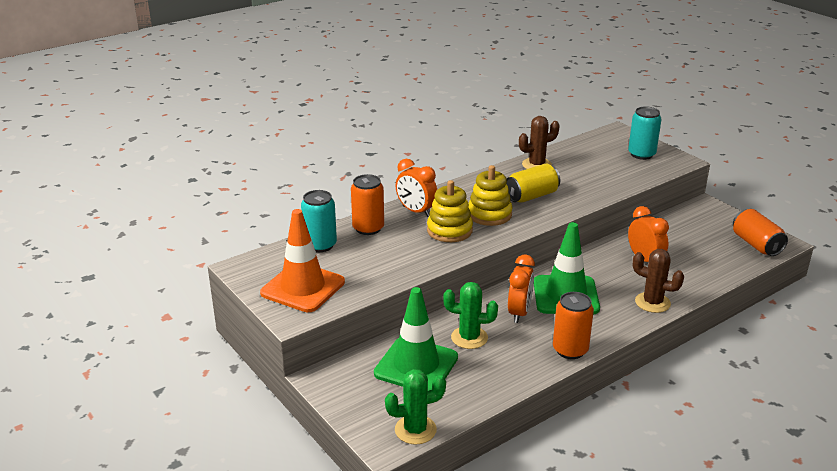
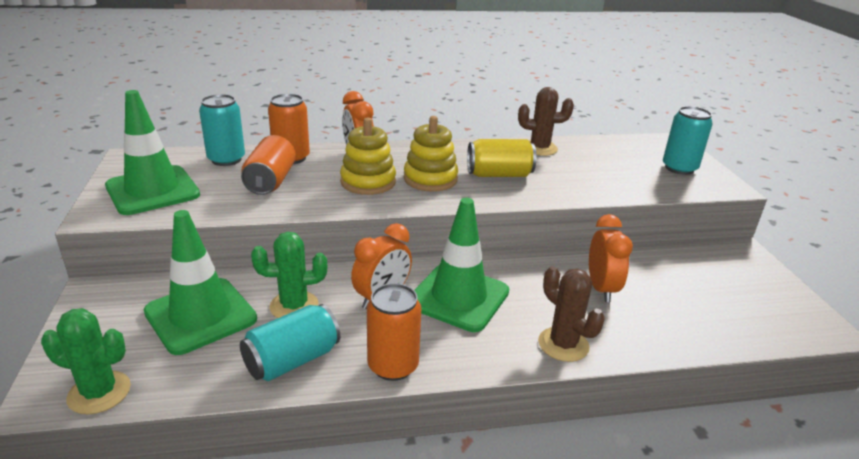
camera: 25 degrees right, 0 degrees up
(303, 287) = (152, 190): orange traffic cone -> green traffic cone
(469, 338) = (294, 306): green cactus -> green cactus turned 45 degrees counterclockwise
(508, 369) = (292, 360): none -> turquoise can
(756, 244) = (782, 319): orange can -> orange can (270, 181)

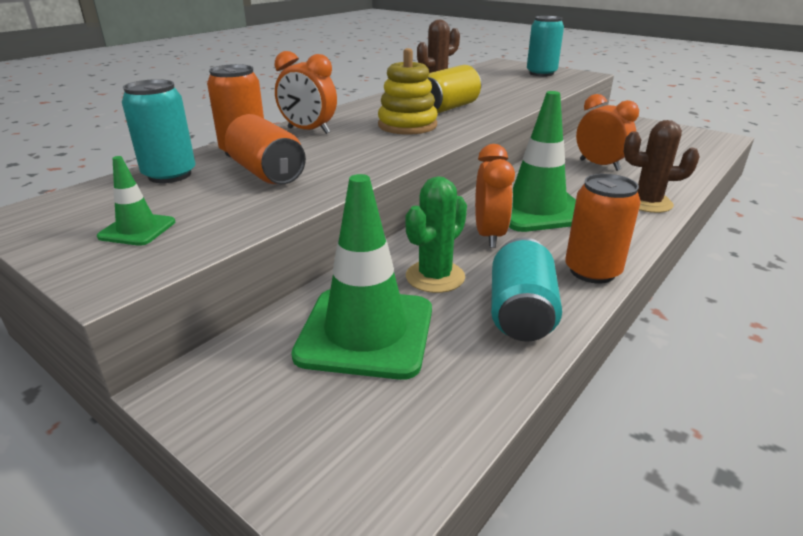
camera: 40 degrees left, 0 degrees up
(99, 392) = (409, 464): green cactus -> none
(152, 190) = (137, 229): green traffic cone -> green traffic cone, size x0.48
(368, 182) = (362, 143): yellow stacking toy -> none

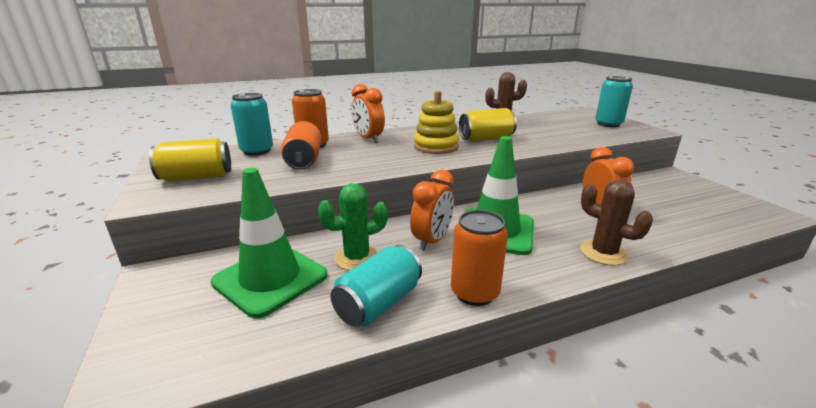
camera: 30 degrees right, 5 degrees down
(137, 229) = (197, 177): green traffic cone -> yellow can

